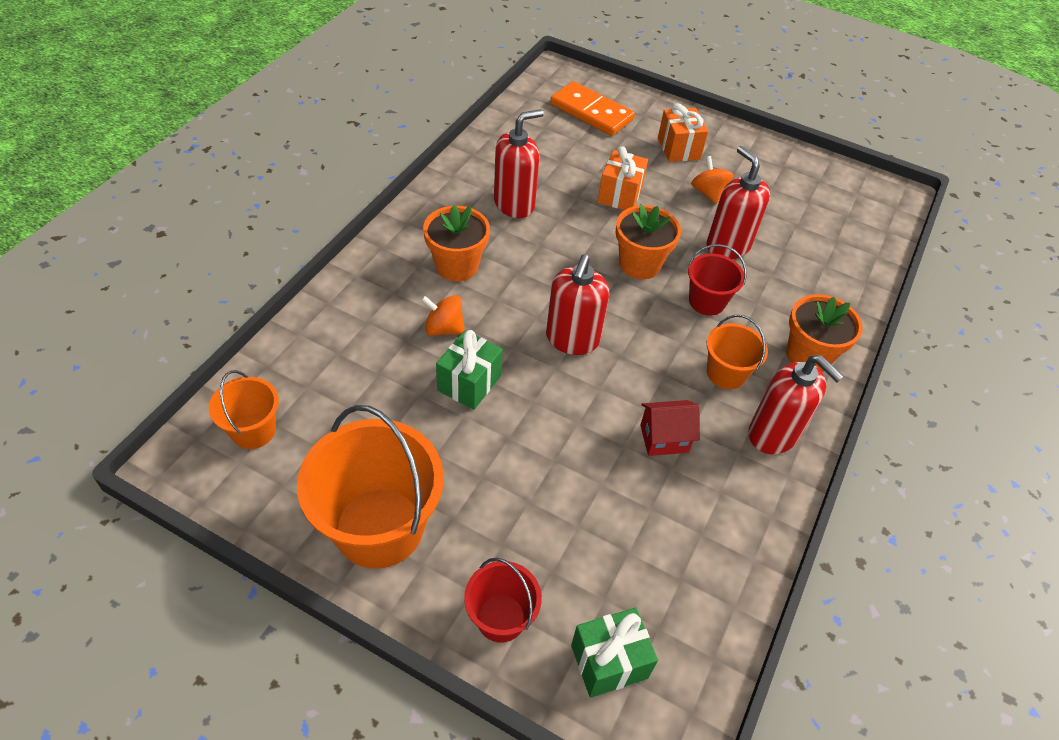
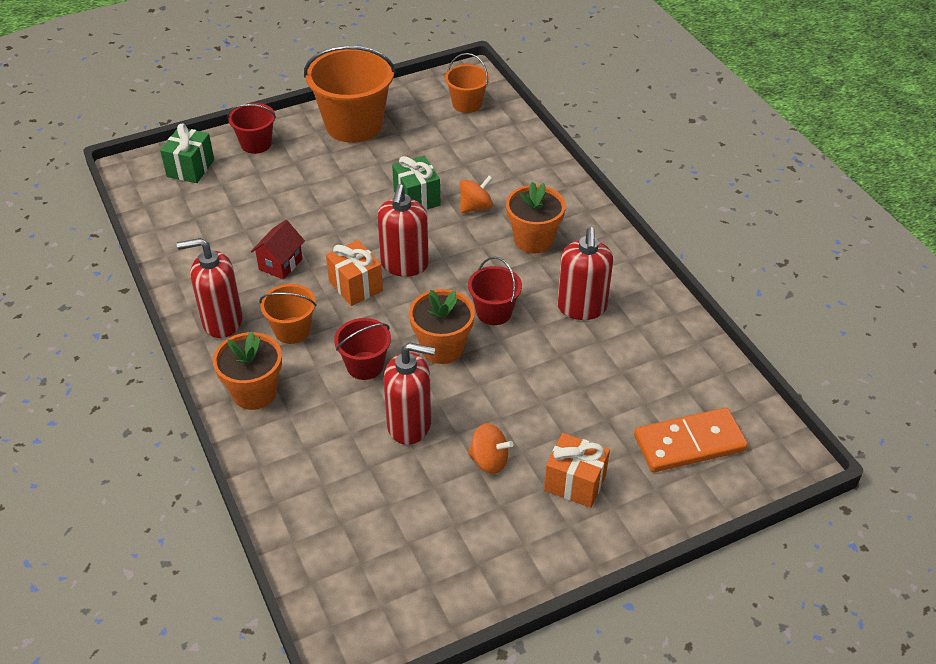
camera: 130 degrees right, 5 degrees down
(570, 252) = (494, 312): none -> red bucket
(572, 339) = (404, 265): red soap dispenser -> red soap dispenser turned 135 degrees counterclockwise
(620, 195) = (539, 387): orange gift -> orange gift (355, 286)

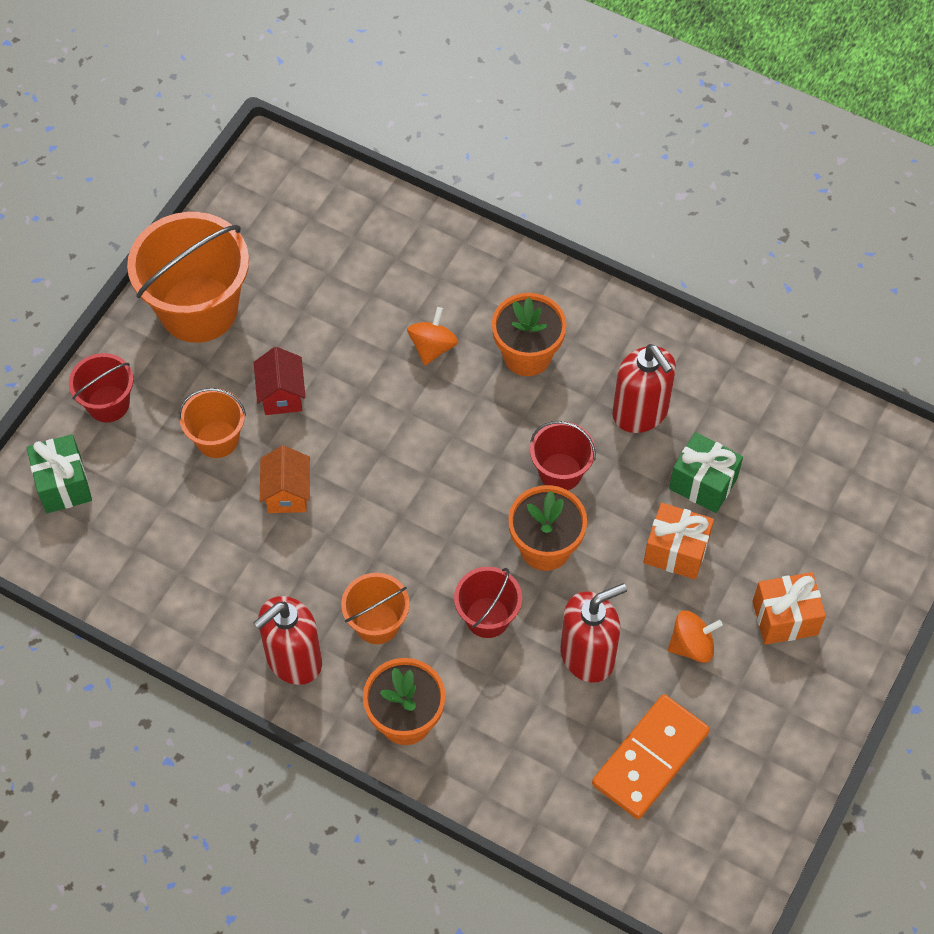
camera: 35 degrees left, 15 degrees up
(280, 264) = (289, 550): red house -> red house (281, 395)
(310, 235) = (287, 493): none -> orange house
(355, 286) = (394, 528): orange gift -> orange gift (676, 551)
(404, 265) = (421, 469): red soap dispenser -> none
(417, 198) = (359, 373): green gift -> green gift (703, 483)
(467, 104) = (302, 203): orange bucket -> orange bucket (217, 439)
(689, 443) = (851, 509): orange domino -> orange domino (650, 758)

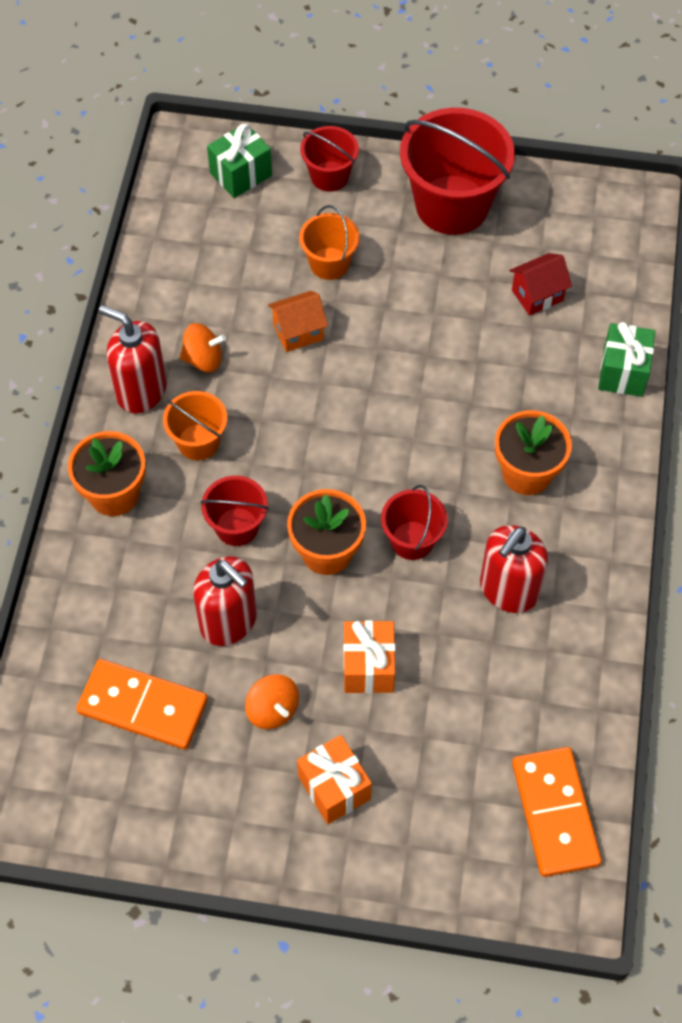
camera: 70 degrees right, 0 degrees up
(198, 309) = (452, 205): orange bucket -> red bucket
(281, 395) = (394, 295): red house -> red house (537, 295)
(432, 347) = (498, 393): orange spinning top -> orange spinning top (203, 359)
(703, 483) = (453, 670): green gift -> green gift (623, 372)
(862, 453) = (554, 813): none -> orange domino

